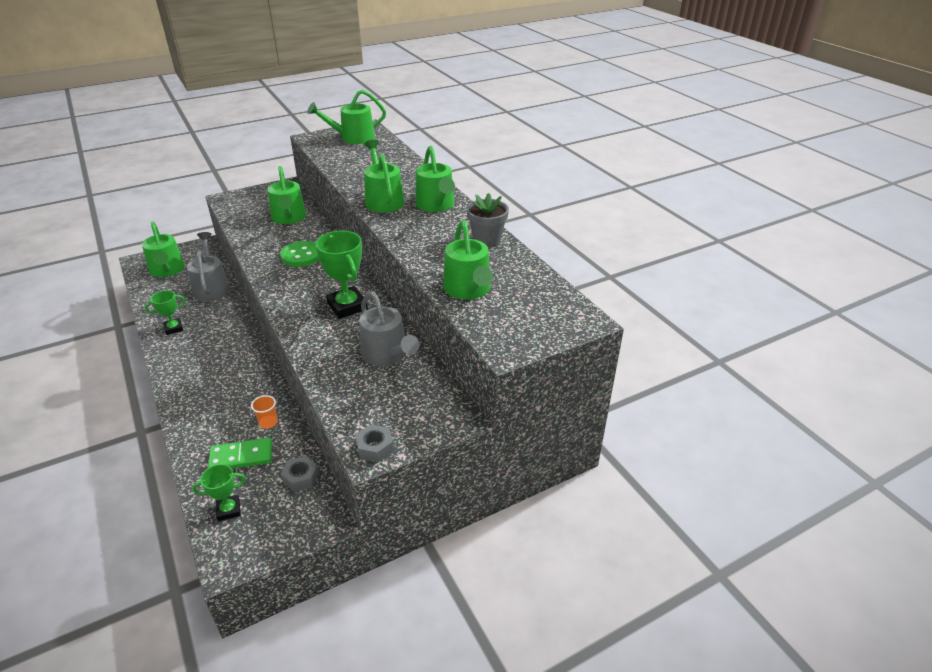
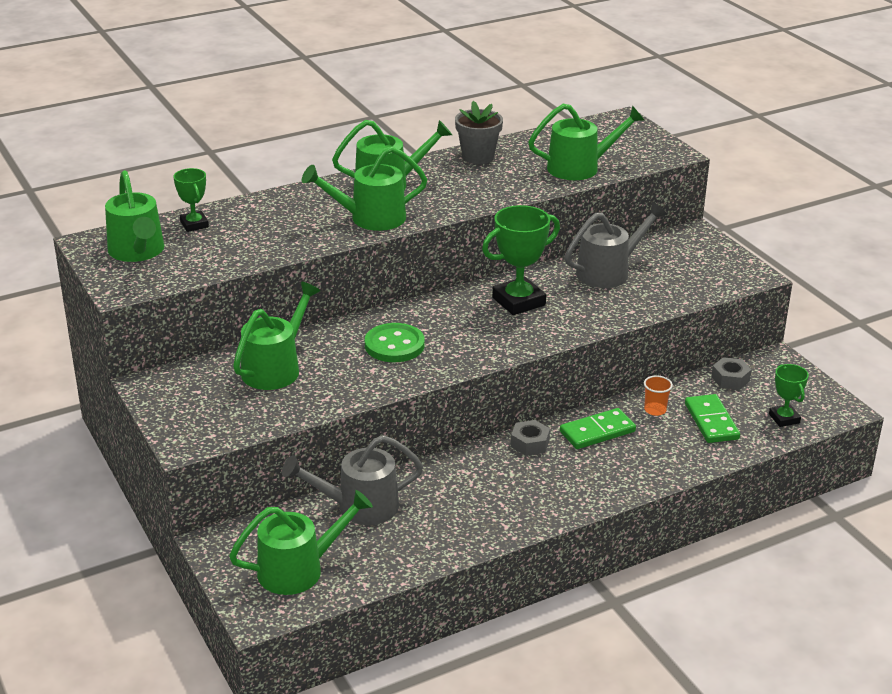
camera: 90 degrees left, 5 degrees down
(173, 328) = (472, 524): green trophy -> green trophy (194, 224)
(250, 388) = (597, 431): none -> green domino
(289, 218) = (275, 368): green watering can -> green watering can turned 45 degrees counterclockwise
(375, 448) = (746, 273): grey nut -> grey nut (530, 443)

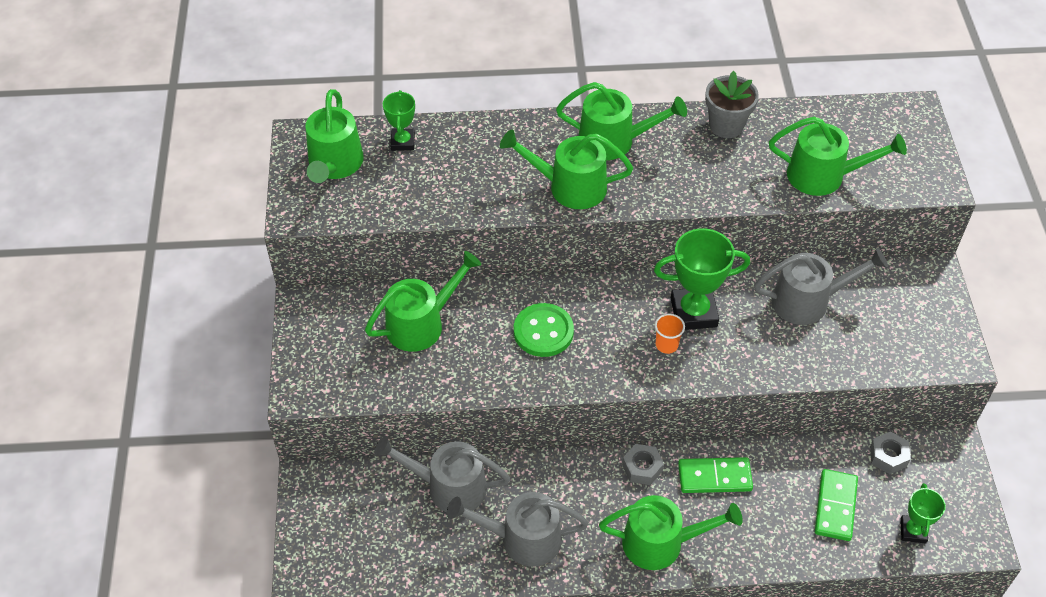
camera: 25 degrees right, 20 degrees up
(299, 569) = (362, 541): green watering can -> green watering can (661, 542)
(454, 522) = (522, 539): none -> grey watering can
(655, 410) = (787, 470): orange cup -> orange cup (666, 345)

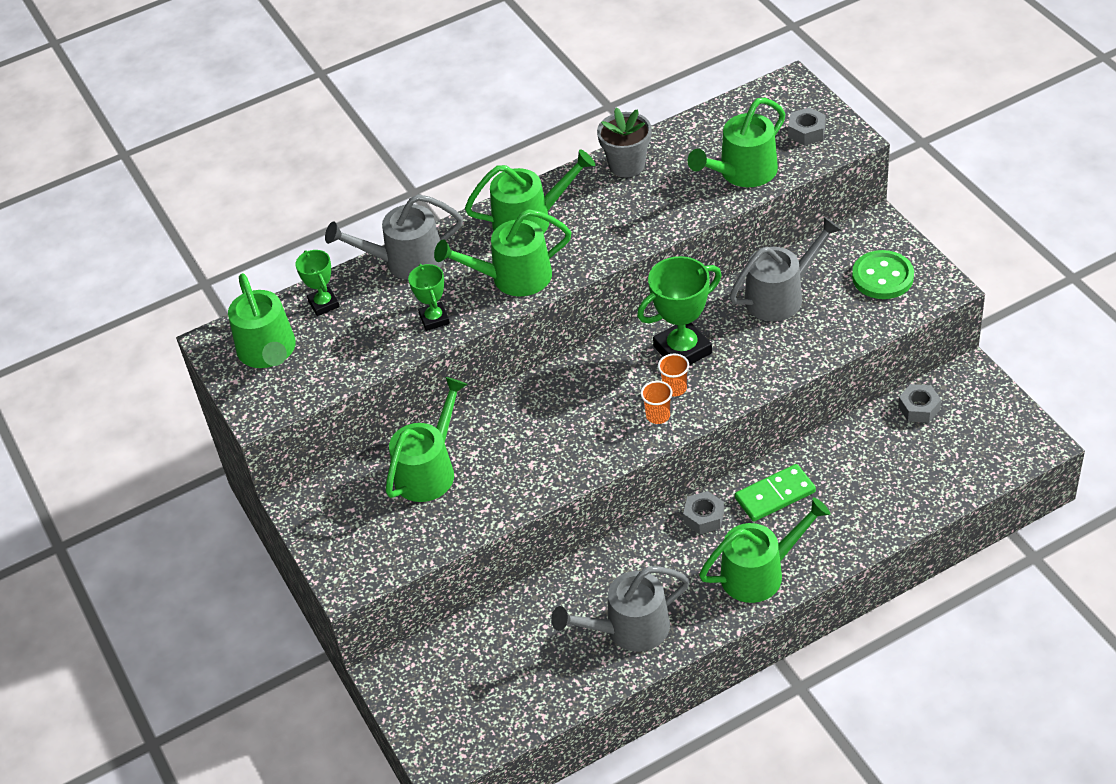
camera: 20 degrees left, 5 degrees down
(448, 487) = (530, 616): grey watering can -> grey watering can (406, 261)
(543, 331) = (552, 427): green button -> green button (882, 277)
(638, 363) = (658, 415): none -> orange cup
(824, 176) = (742, 173): green watering can -> green watering can turned 150 degrees clockwise
(835, 506) = (897, 471): green domino -> none
(904, 161) = (806, 132): none -> grey nut
(913, 531) = (976, 461): green trophy -> green trophy (434, 319)

